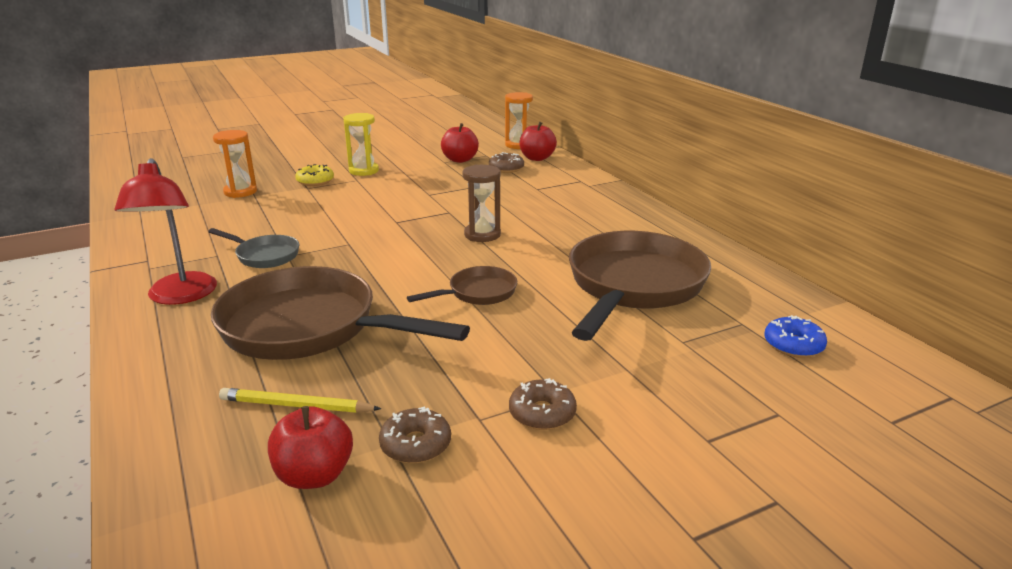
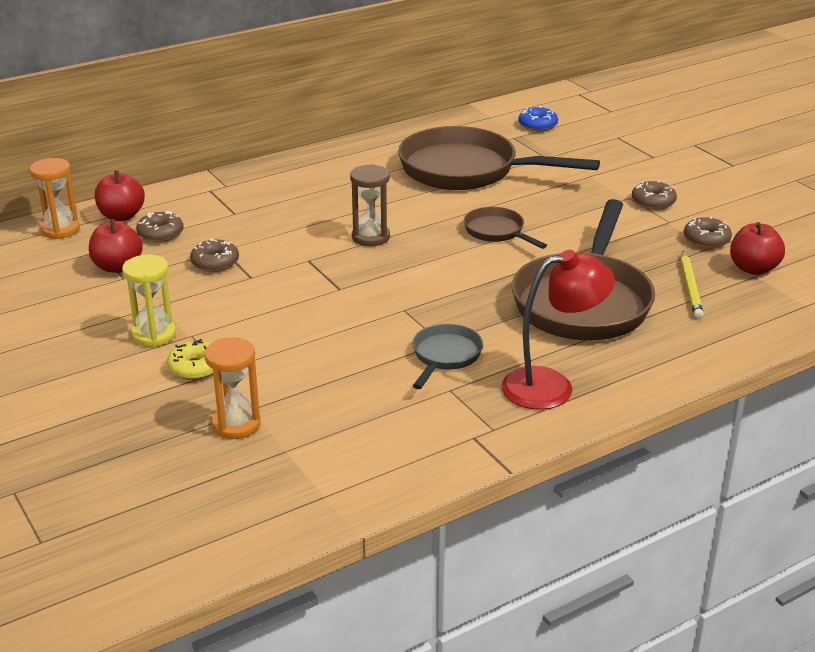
camera: 95 degrees left, 5 degrees up
(456, 184) = (215, 262): none -> brown donut

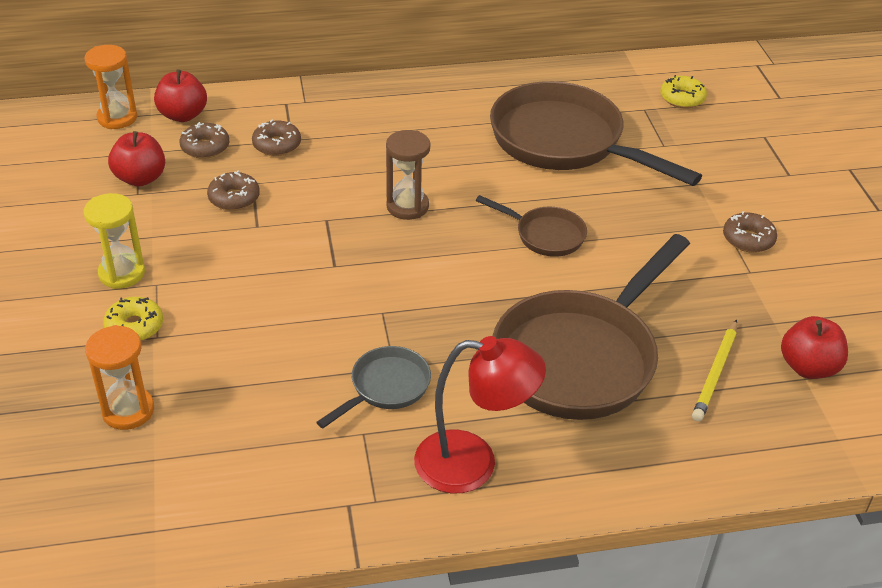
camera: 20 degrees right, 10 degrees up
(497, 232) = (545, 235): brown pan -> brown pan turned 135 degrees clockwise
(537, 125) = (682, 98): blue donut -> yellow donut
(706, 239) = (778, 310): brown donut -> brown donut (277, 145)

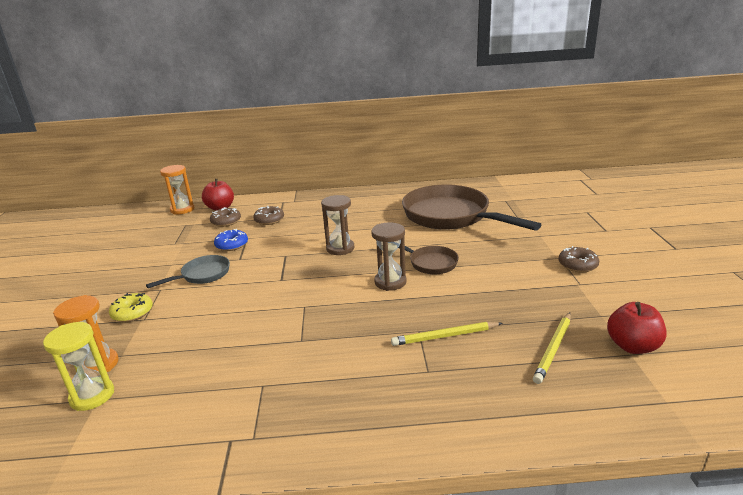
camera: 10 degrees right, 15 degrees down
(122, 273) = (141, 283): yellow hourglass -> yellow hourglass (92, 396)
(140, 178) = (180, 236): red apple -> none
(234, 198) = (232, 245): brown donut -> blue donut
(385, 388) = (290, 354): grey pan -> grey pan (202, 275)
(473, 463) = (342, 411): red lamp -> none
(494, 270) = (390, 282): none -> brown hourglass
(580, 357) = (444, 336): brown pan -> yellow pencil
(682, 98) = (530, 195): yellow donut -> none

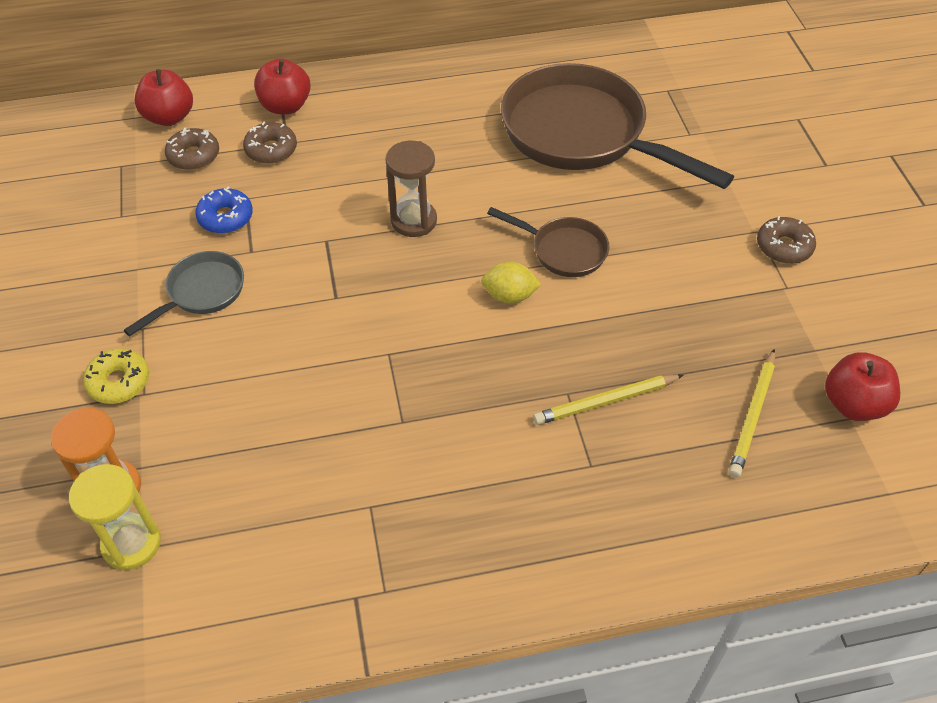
camera: 10 degrees left, 25 degrees up
(182, 209) = (98, 123): orange hourglass -> none
(284, 204) = (285, 106): none -> red apple
(390, 282) = (509, 296): brown hourglass -> yellow lemon

